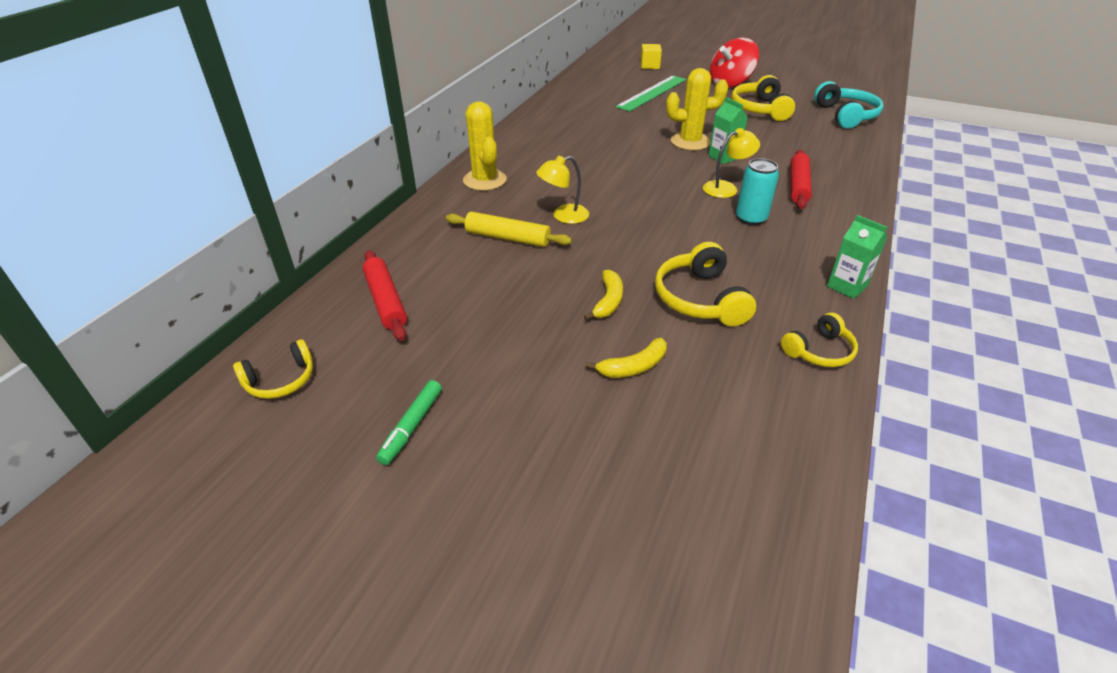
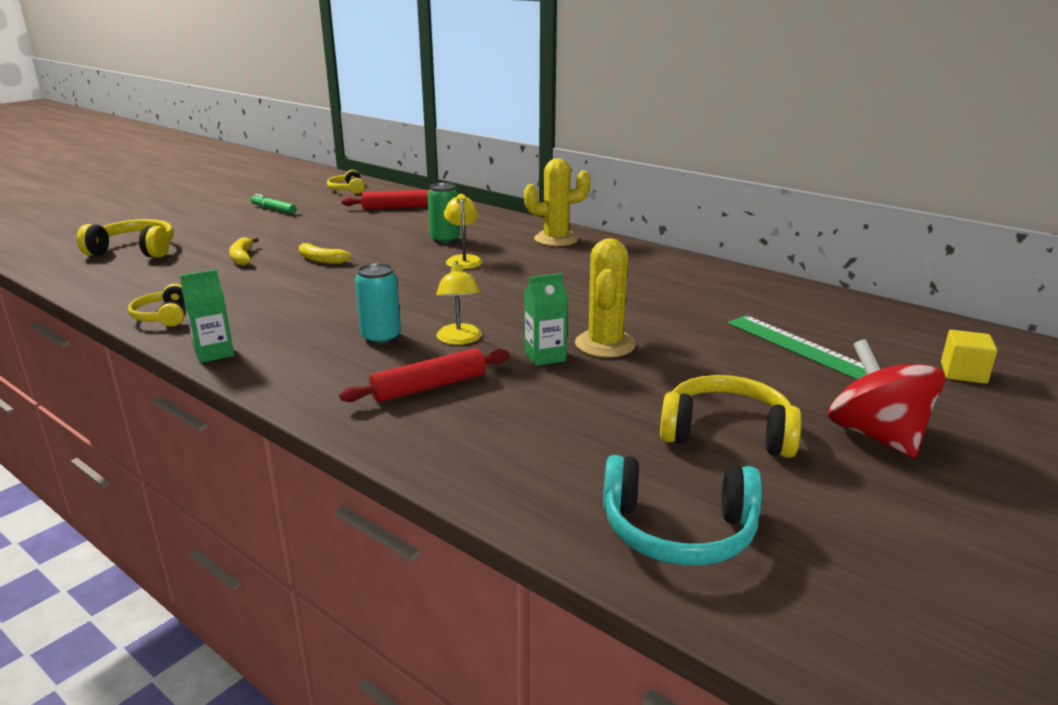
camera: 105 degrees right, 15 degrees down
(507, 238) = (445, 239): yellow rolling pin -> green can
(700, 299) = (282, 289): yellow headphones -> yellow headphones (135, 250)
(798, 186) = (429, 387): red rolling pin -> red rolling pin turned 60 degrees counterclockwise

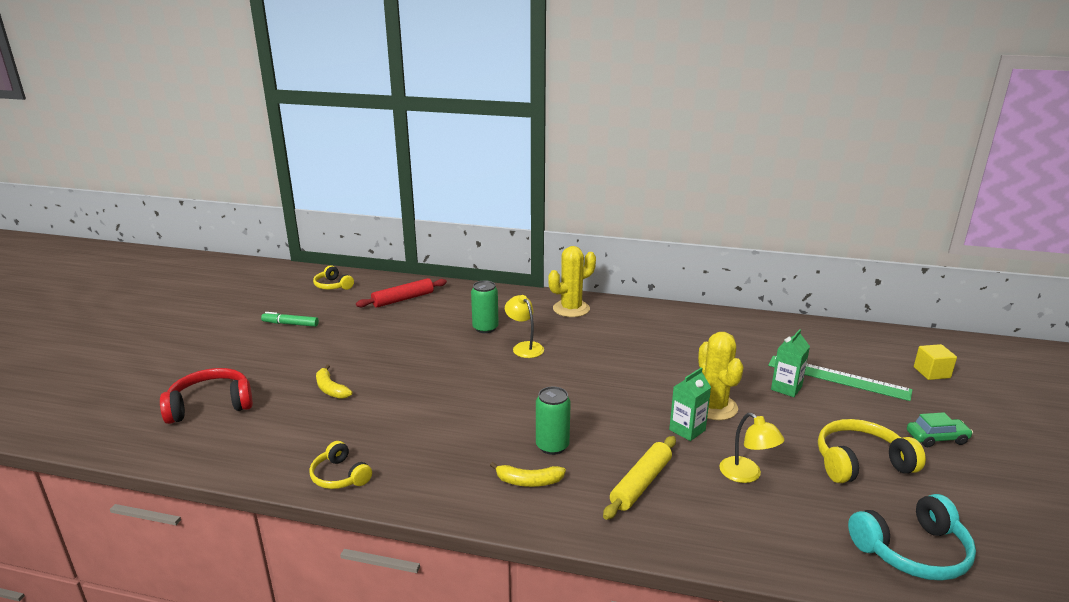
camera: 25 degrees left, 0 degrees up
(135, 250) = (210, 405): yellow headphones -> red headphones
(214, 353) = (436, 502): green carton -> green carton (786, 388)
(321, 260) = (406, 375): yellow banana -> yellow banana (528, 481)
(381, 337) = (552, 446): turquoise can -> green can
(429, 387) = (641, 484): red rolling pin -> yellow rolling pin
(459, 339) = (612, 431): yellow lamp -> yellow lamp (746, 475)
(876, 436) = (936, 438): red spinning top -> green car

